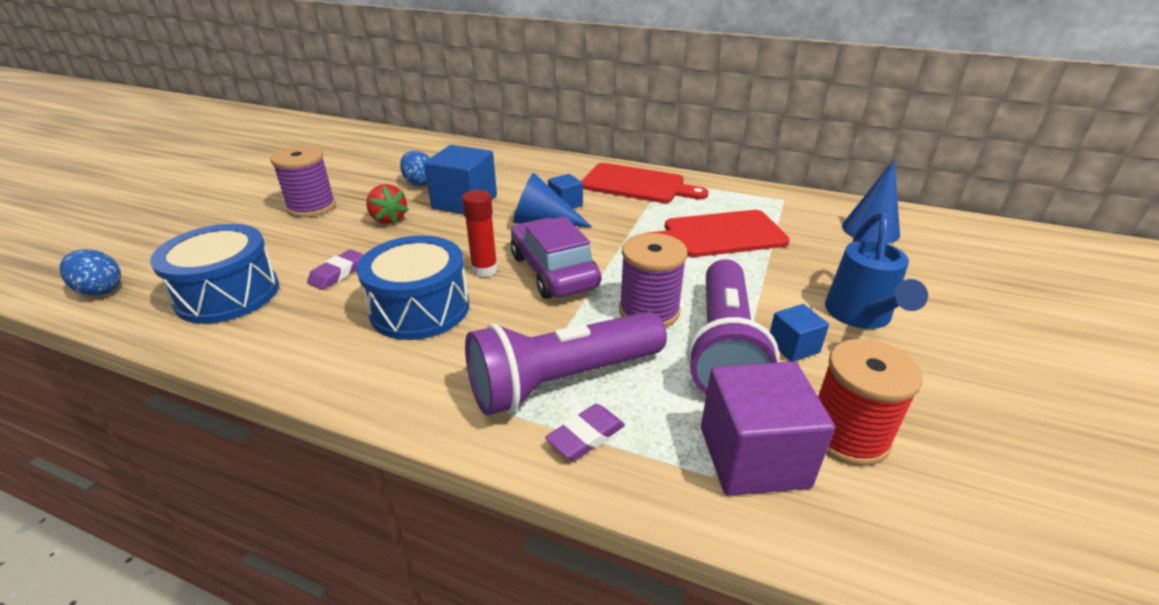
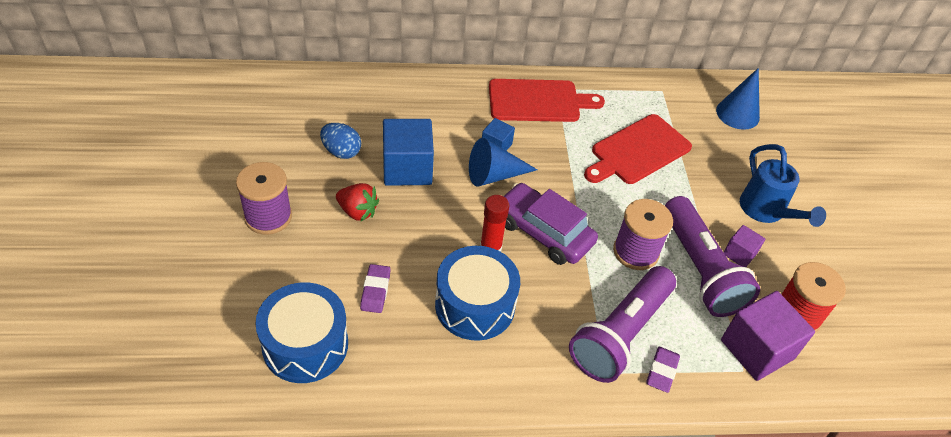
camera: 30 degrees left, 15 degrees up
(100, 290) = (182, 380): blue egg -> none
(793, 347) = (739, 254): blue cube -> purple cube

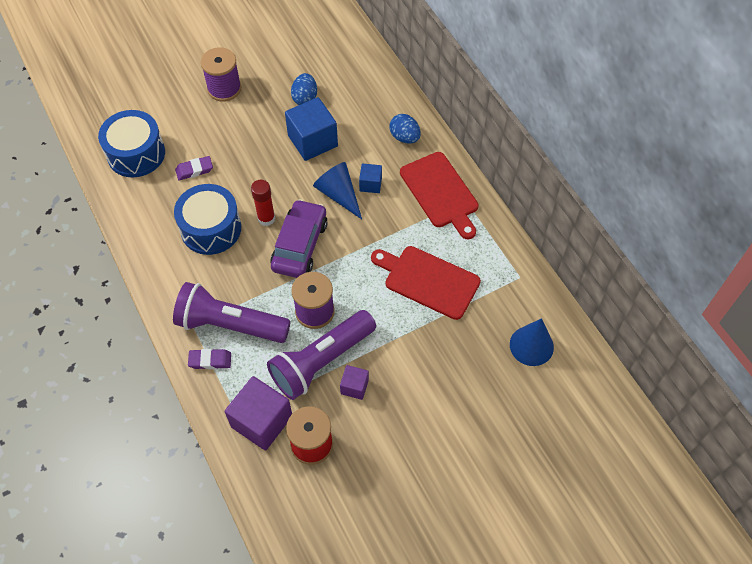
camera: 70 degrees right, 10 degrees up
(357, 211) = (256, 131): red strawberry -> none
(452, 98) = (404, 137): none -> blue egg
(766, 211) = (416, 397): blue watering can -> none

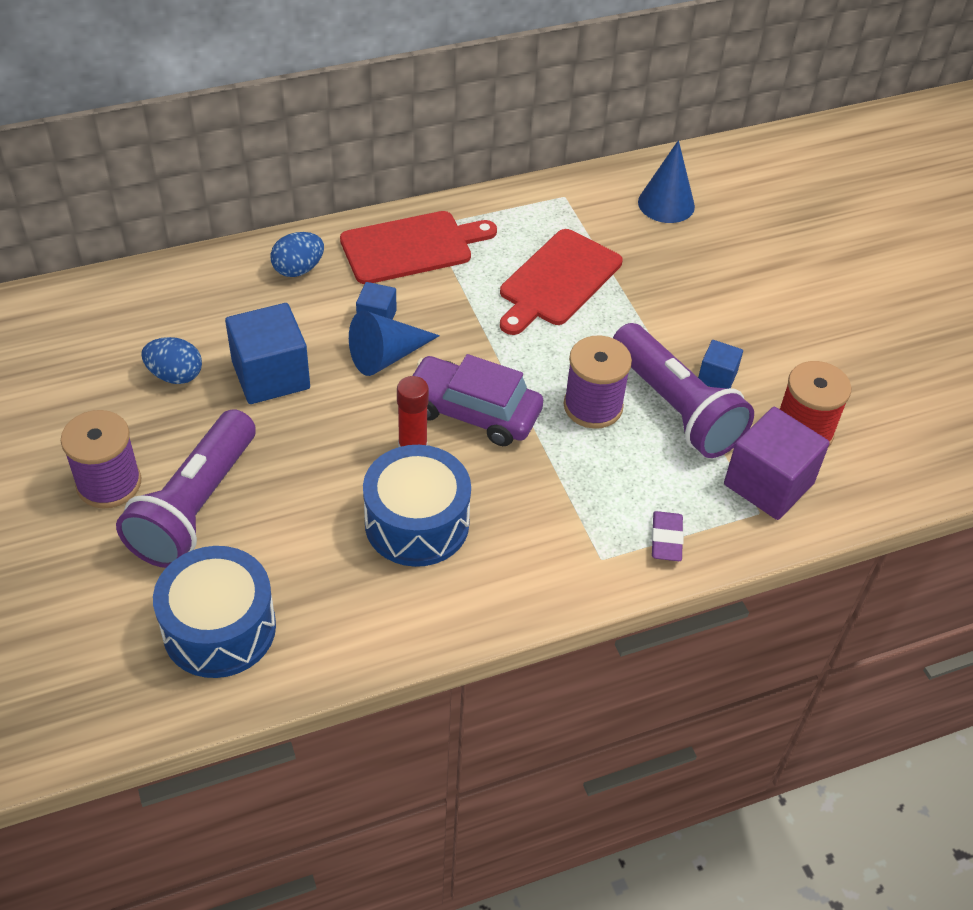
camera: 85 degrees left, 10 degrees down
(194, 170) = (285, 539): purple eraser -> none
(230, 325) = (605, 510): purple flashlight -> purple flashlight (195, 506)
(354, 386) = (717, 377): purple cube -> blue cube

